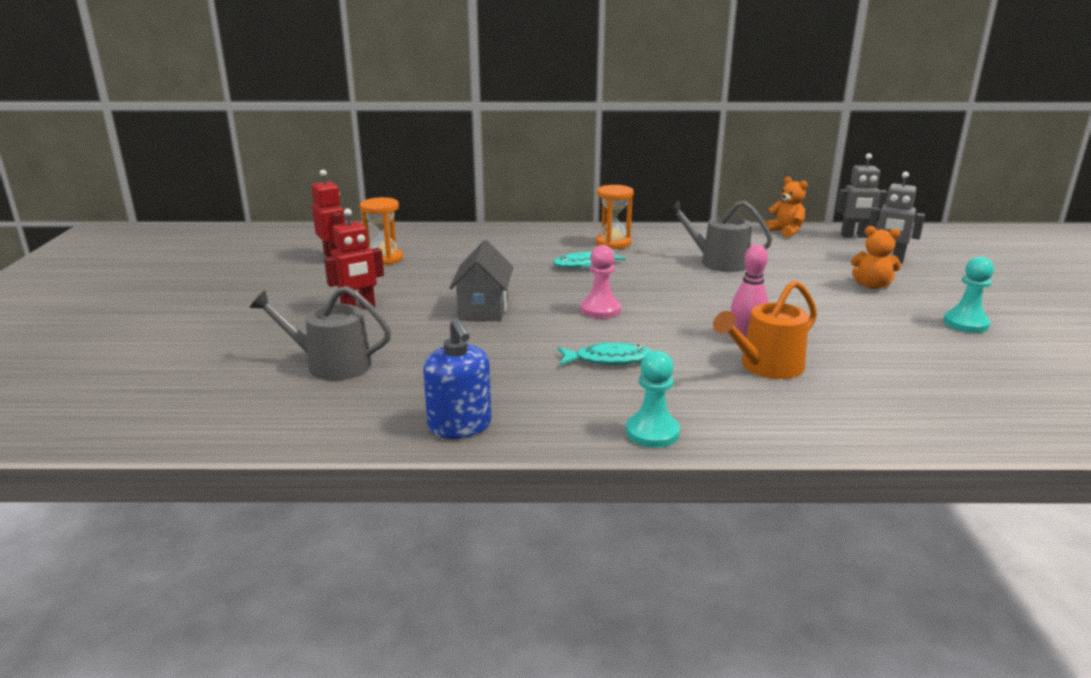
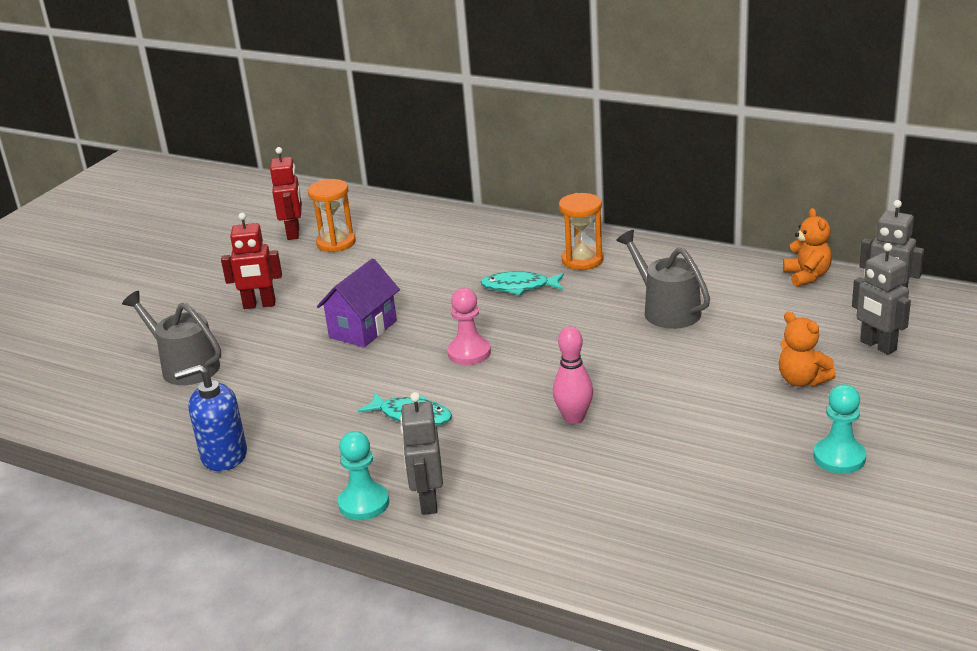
camera: 30 degrees right, 5 degrees up
(460, 426) = (223, 455): blue soap dispenser -> blue soap dispenser turned 75 degrees clockwise
(483, 309) = (363, 329): grey house -> purple house
(708, 417) = (428, 501): none -> grey robot
(766, 366) = (548, 459): orange watering can -> none

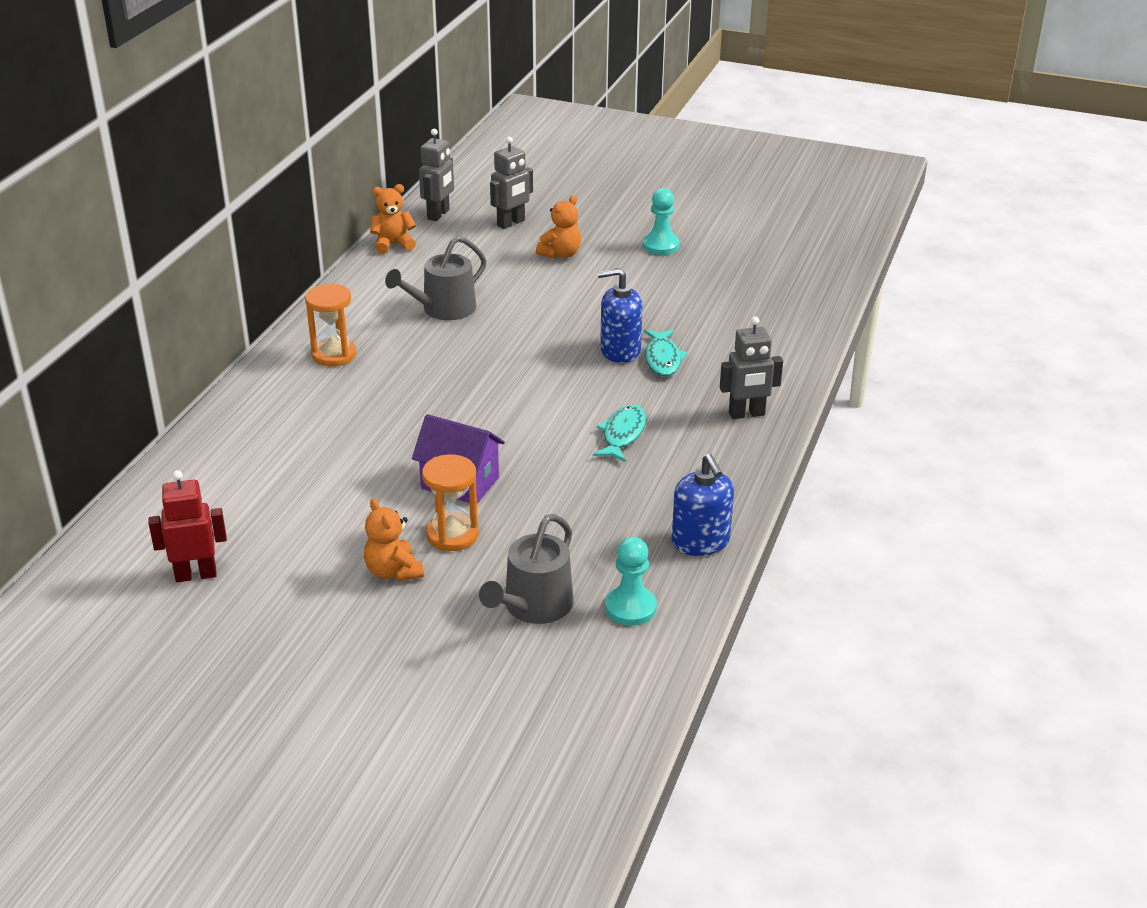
camera: 100 degrees left, 5 degrees up
(259, 305) = (393, 571): red robot -> orange teddy bear
(336, 243) = (239, 532): orange hourglass -> orange hourglass (452, 535)
(364, 503) = (756, 446): turquoise pawn -> turquoise pawn (630, 608)
(469, 353) = (512, 411): pink pawn -> none
(519, 287) = (383, 389): turquoise fish -> turquoise fish (662, 359)
(574, 418) = (620, 351): pink bowling pin -> blue soap dispenser

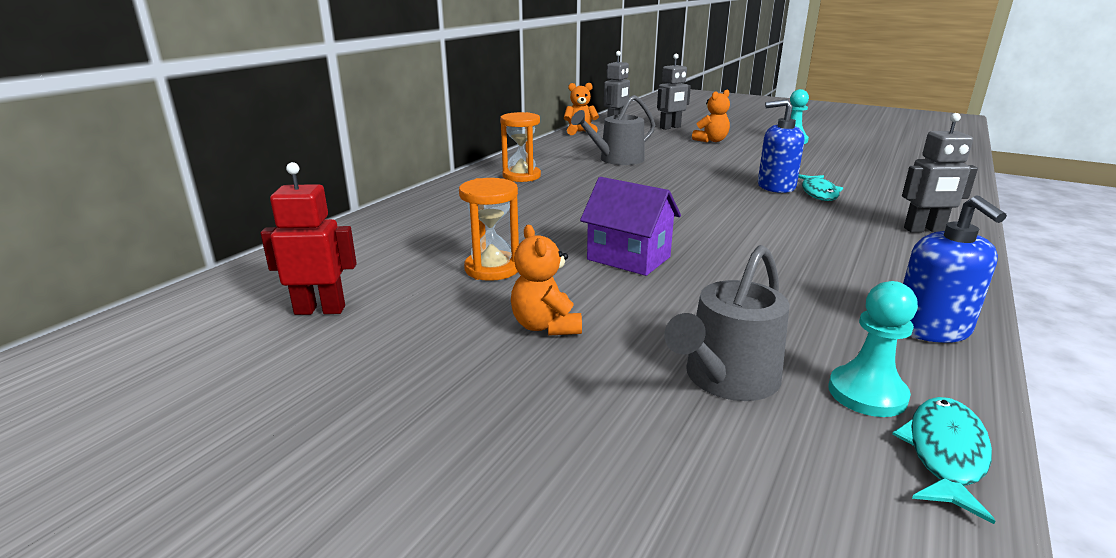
camera: 10 degrees right, 10 degrees down
(452, 535) = (619, 298): orange hourglass -> orange hourglass (492, 269)
(622, 434) = (796, 236): turquoise fish -> turquoise fish (945, 454)

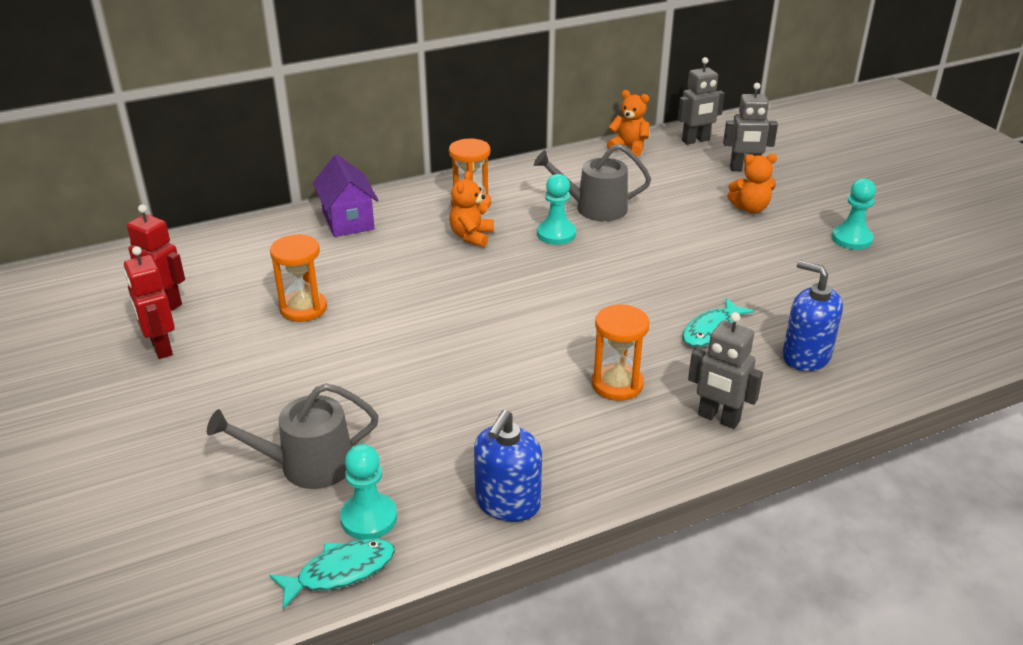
camera: 35 degrees right, 10 degrees up
(377, 348) = (161, 348): none -> red robot
(545, 326) = (267, 375): orange teddy bear -> orange teddy bear (471, 236)
(618, 176) = (556, 234): none -> turquoise pawn
(628, 258) = (408, 339): purple house -> purple house (348, 221)
(776, 186) = (685, 305): blue soap dispenser -> blue soap dispenser (806, 356)
(830, 234) = (617, 384): none -> orange hourglass

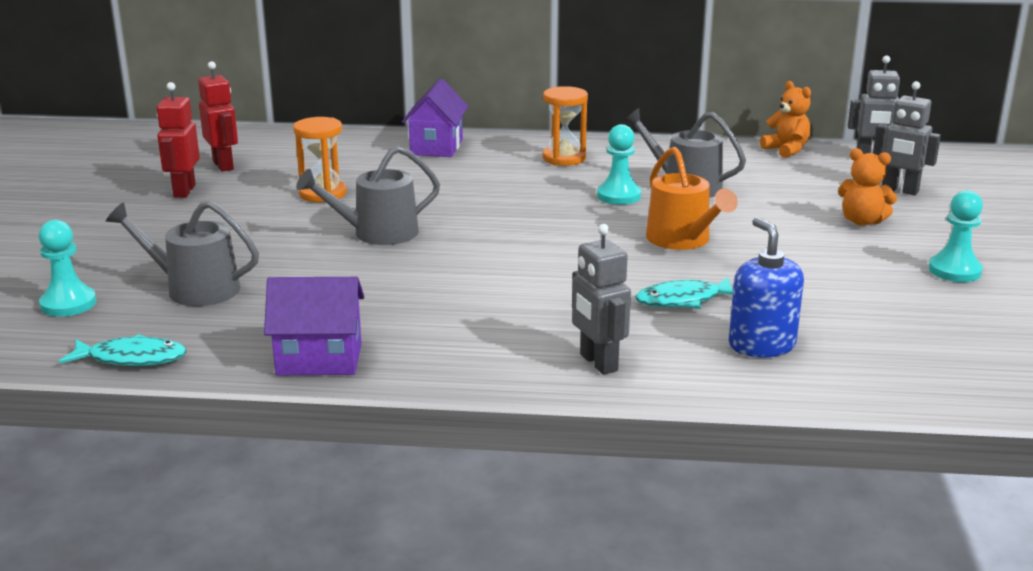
camera: 30 degrees right, 10 degrees down
(369, 518) = (196, 334): turquoise pawn -> turquoise pawn (68, 304)
(404, 340) = (377, 233): none -> grey watering can
(471, 236) = (533, 180): orange teddy bear -> none
(507, 503) = (319, 359): blue soap dispenser -> purple house
(617, 384) = (530, 312): orange hourglass -> none
(649, 267) = (682, 240): none -> orange watering can

